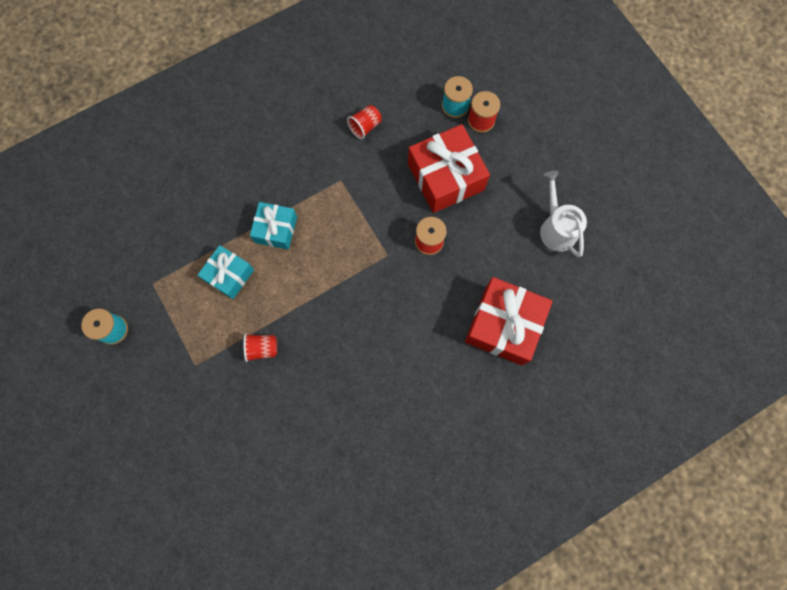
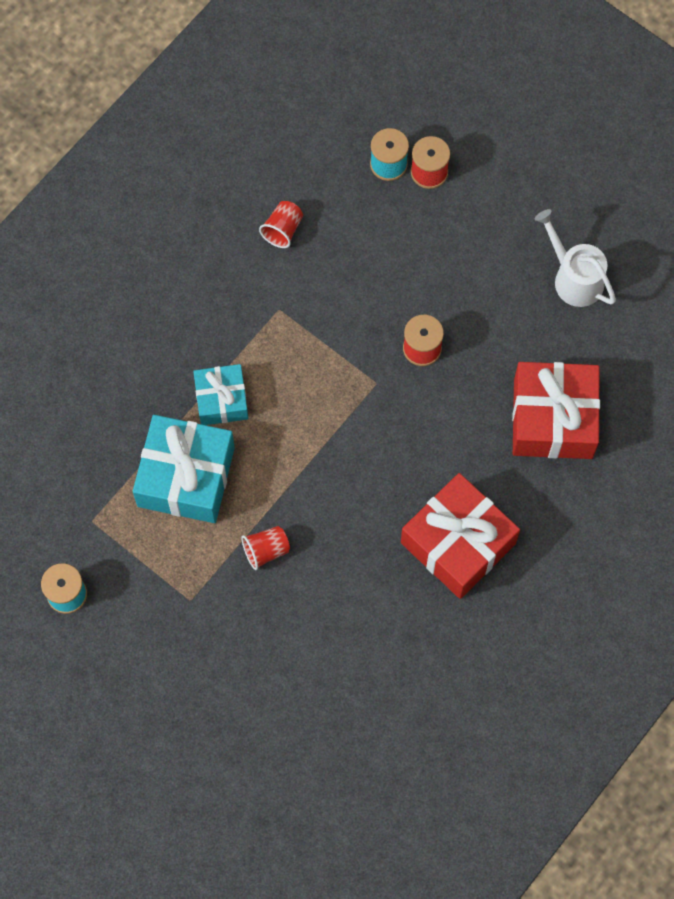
camera: 20 degrees left, 5 degrees down
(229, 275) = (186, 477): turquoise gift -> turquoise gift, size x1.68
(445, 177) = (411, 260): red gift -> red gift (458, 543)

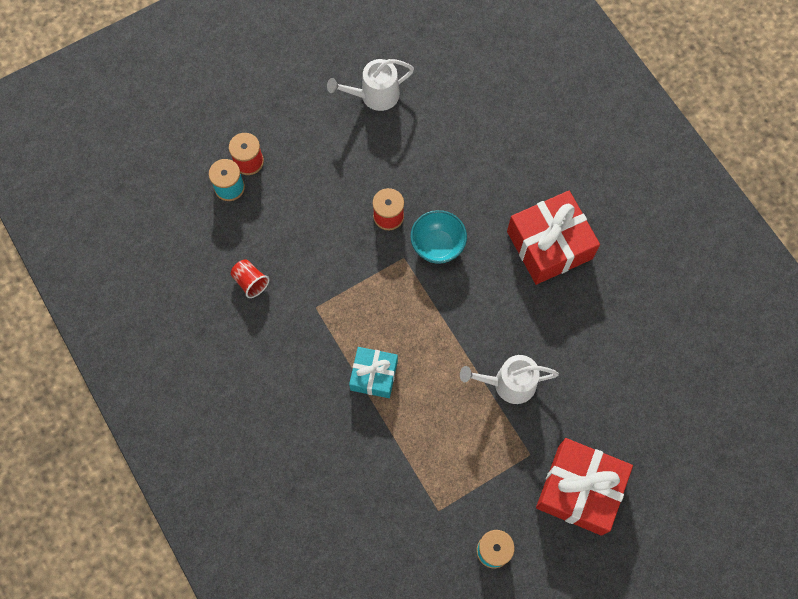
camera: 70 degrees left, 0 degrees up
(186, 477) = (427, 424): turquoise gift -> none
(266, 550) = (509, 383): red cup -> white watering can
(406, 415) = (437, 246): none -> turquoise bowl
(553, 419) = (477, 148): red gift -> red gift (580, 490)

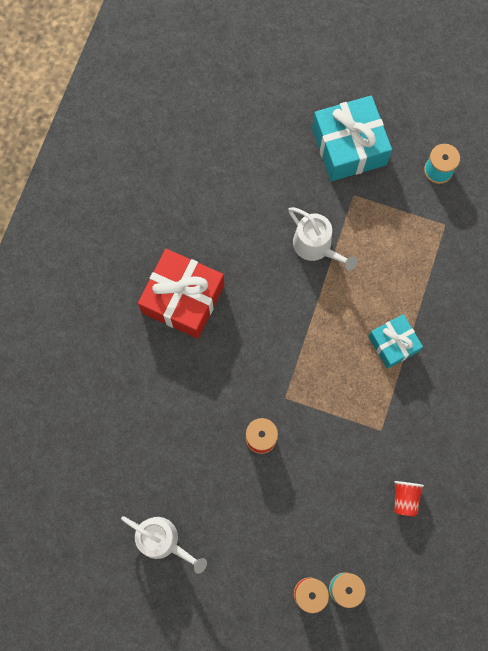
camera: 130 degrees left, 5 degrees up
(437, 246) = (254, 380): turquoise bowl -> none
(580, 490) = (349, 146): red gift -> turquoise gift

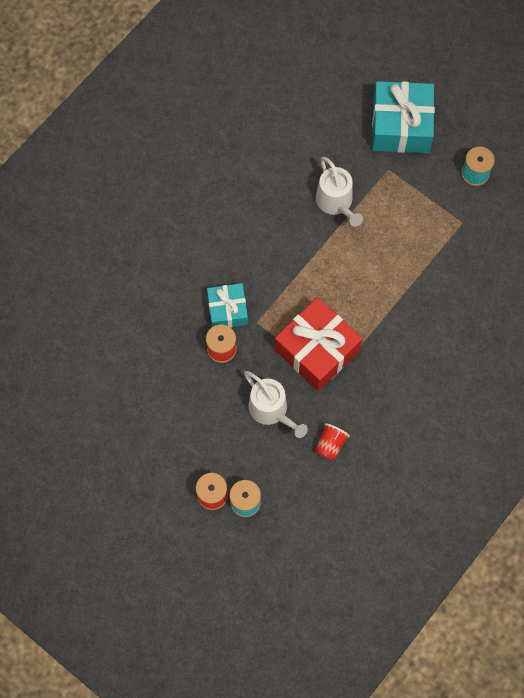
camera: 20 degrees right, 5 degrees down
(163, 541) = (101, 405): white watering can -> white watering can (271, 410)
(183, 299) = (199, 207): red gift -> red gift (317, 350)
(393, 344) = (373, 309): turquoise gift -> turquoise gift (227, 310)

